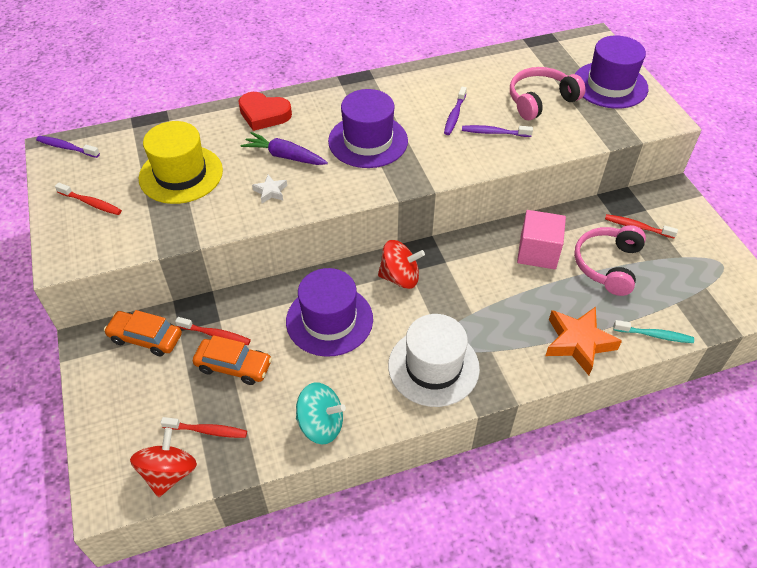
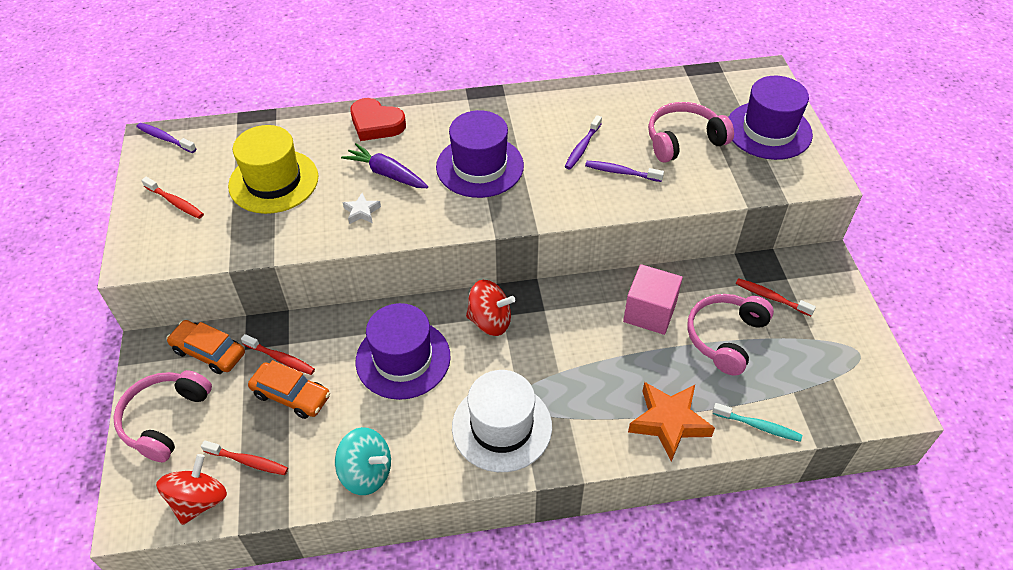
camera: 10 degrees right, 0 degrees up
(118, 404) = (165, 419): none -> pink headphones

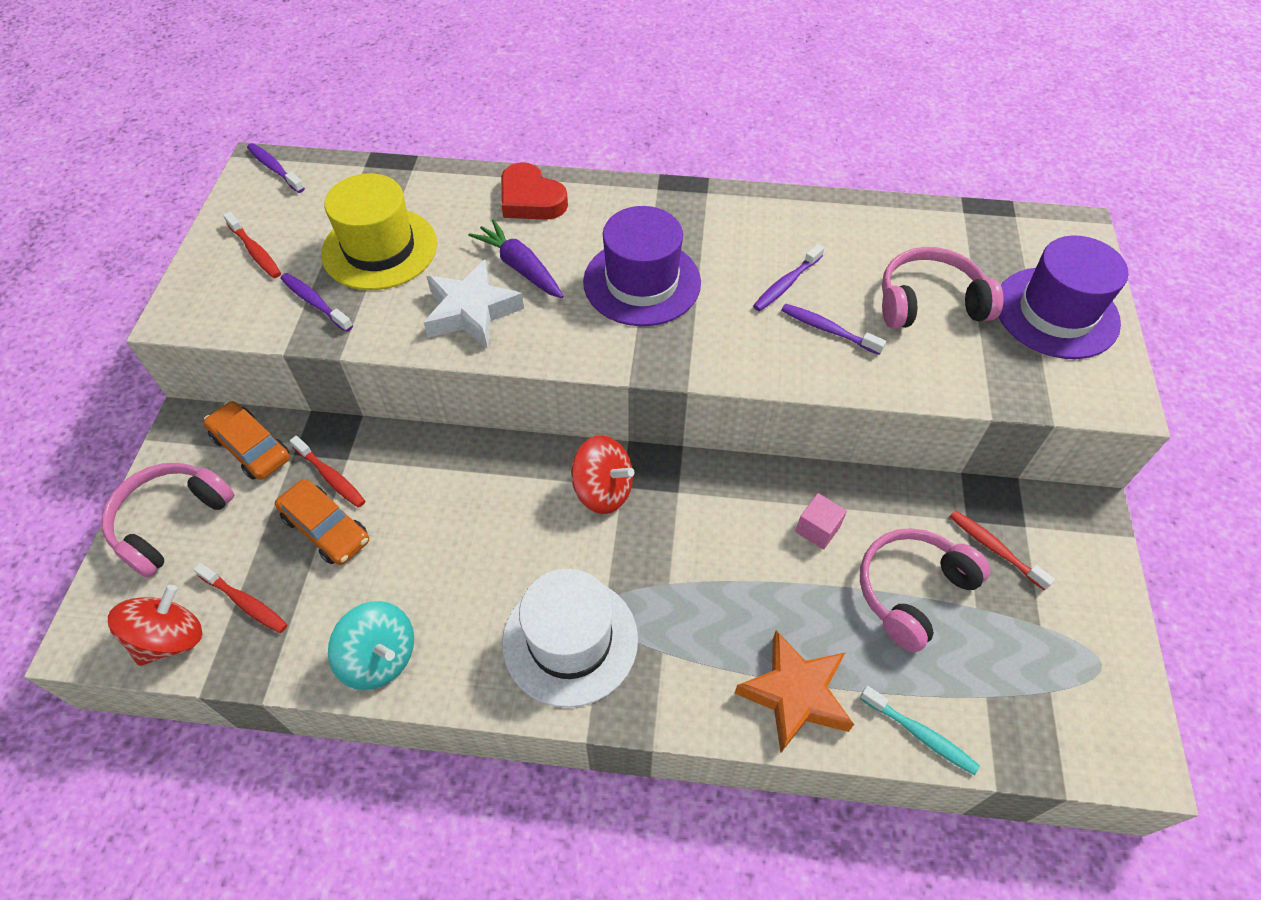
camera: 15 degrees right, 5 degrees up
(238, 229) = (315, 302): none -> purple toothbrush
(361, 212) = (471, 311): white star -> white star, size x2.02
(403, 359) = (477, 514): purple hat -> none
(649, 312) = (817, 529): pink cube -> pink cube, size x0.56

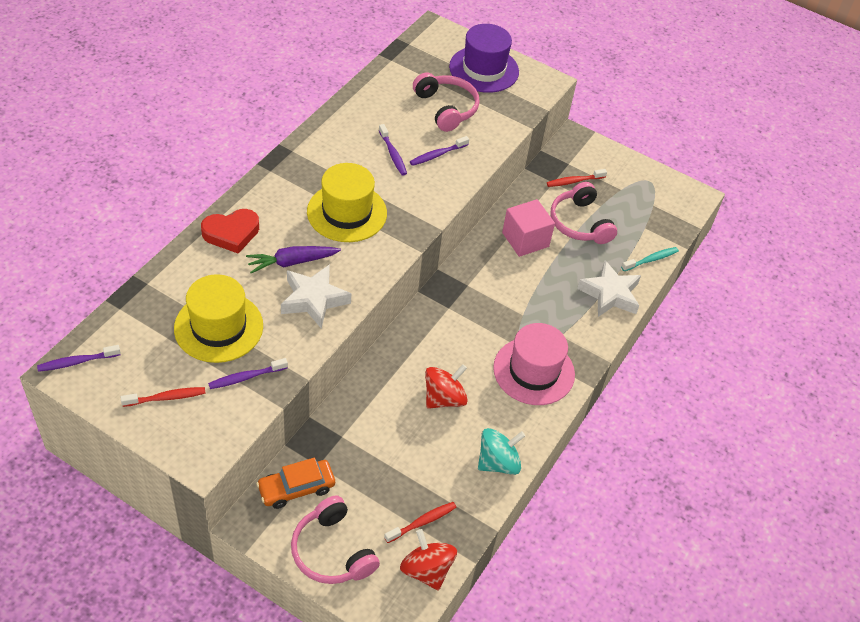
camera: 70 degrees left, 5 degrees down
(326, 528) = (391, 463): orange car -> none
(331, 477) = (351, 449): red toothbrush -> none
(570, 640) = (534, 371): white hat -> pink hat
(603, 490) = (446, 317): red spinning top -> red spinning top (444, 398)
(642, 282) = (347, 212): purple hat -> yellow hat
(795, 694) = (610, 294): orange star -> white star
(817, 529) = (525, 239): pink cube -> pink cube, size x1.79
(929, 303) = (446, 108): pink headphones -> pink headphones turned 135 degrees clockwise

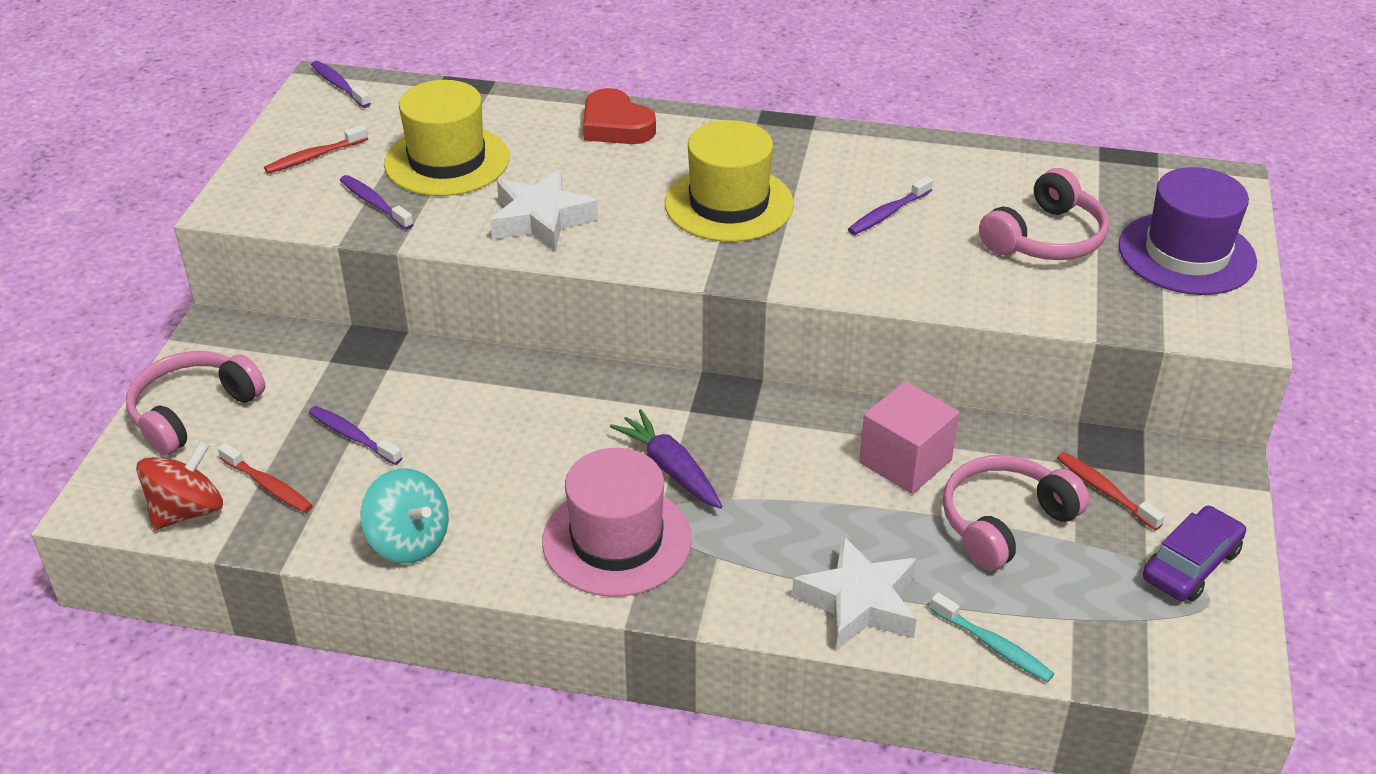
camera: 75 degrees right, 10 degrees down
(166, 398) = (314, 157): red toothbrush -> red toothbrush turned 90 degrees clockwise
(291, 262) = (597, 184): purple carrot -> purple carrot (670, 468)
(296, 488) = (284, 352): orange car -> none
(437, 155) = (927, 255): purple toothbrush -> purple toothbrush (352, 436)
(444, 398) = (505, 451): red spinning top -> none
(628, 176) = (1191, 564): none -> purple car

